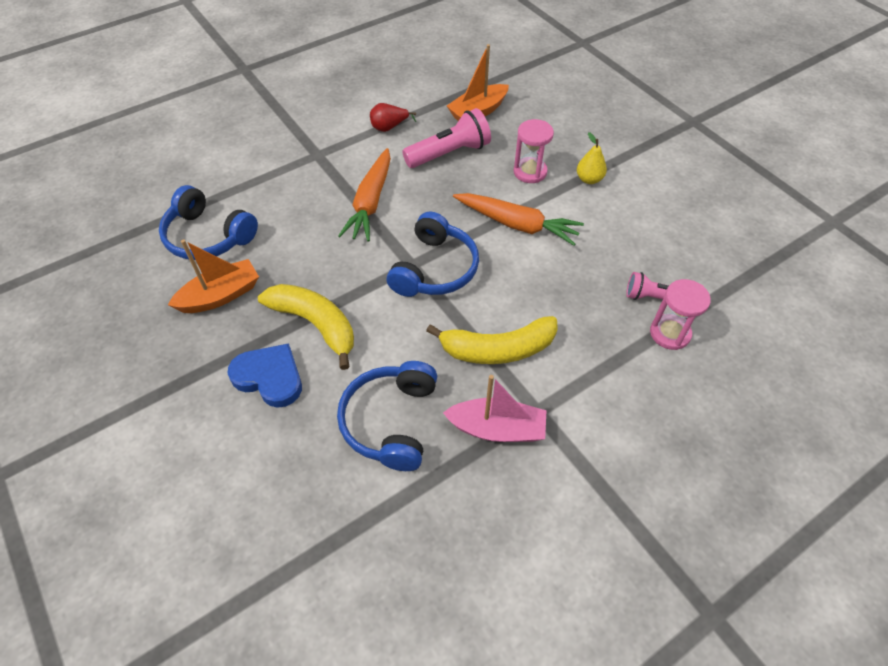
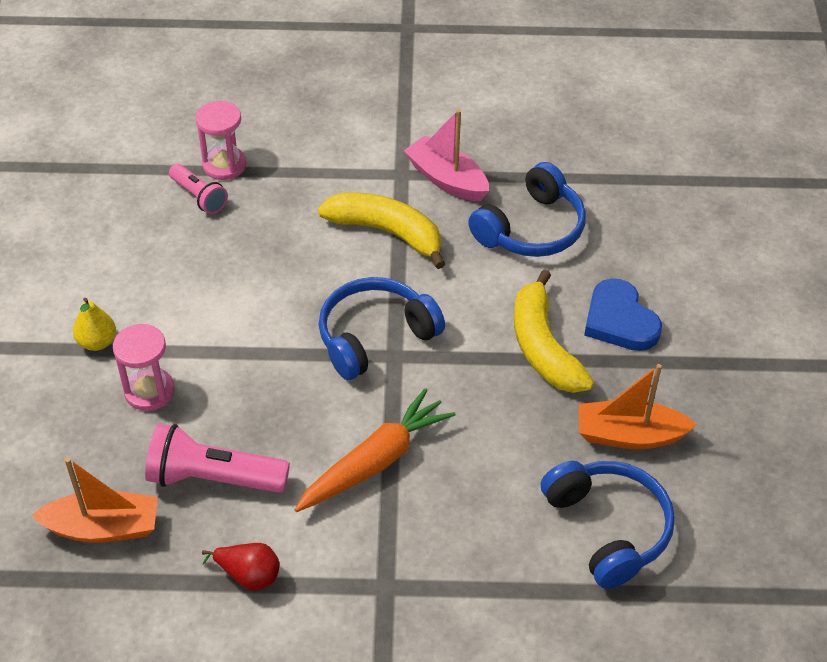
camera: 145 degrees left, 5 degrees down
(517, 224) = (238, 335): orange carrot -> none

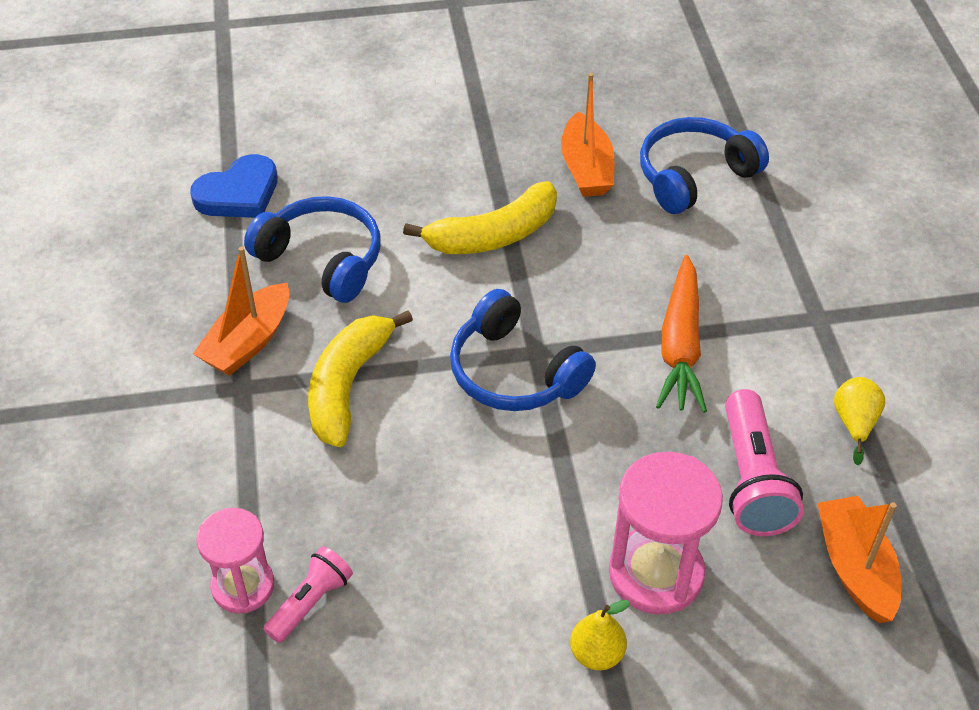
camera: 100 degrees left, 0 degrees up
(149, 391) = (656, 573): pink hourglass -> pink hourglass, size x1.52
(249, 575) = (854, 423): red pear -> yellow pear
(376, 461) = (680, 346): orange carrot -> orange carrot turned 120 degrees counterclockwise
(446, 179) = (248, 342): pink boat -> orange boat
(620, 320) = (444, 183): blue heart -> blue heart (239, 193)

